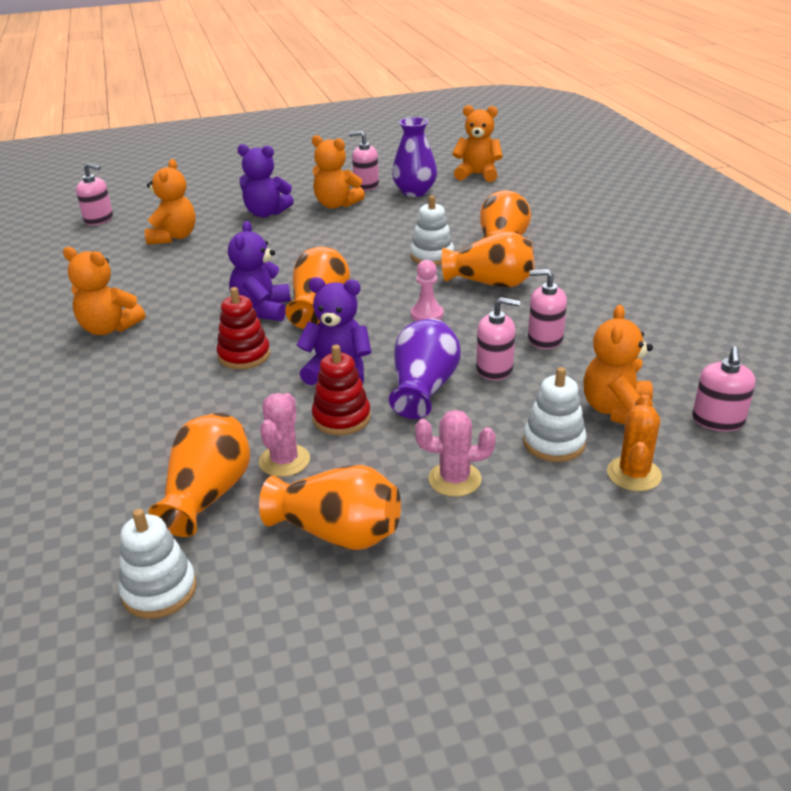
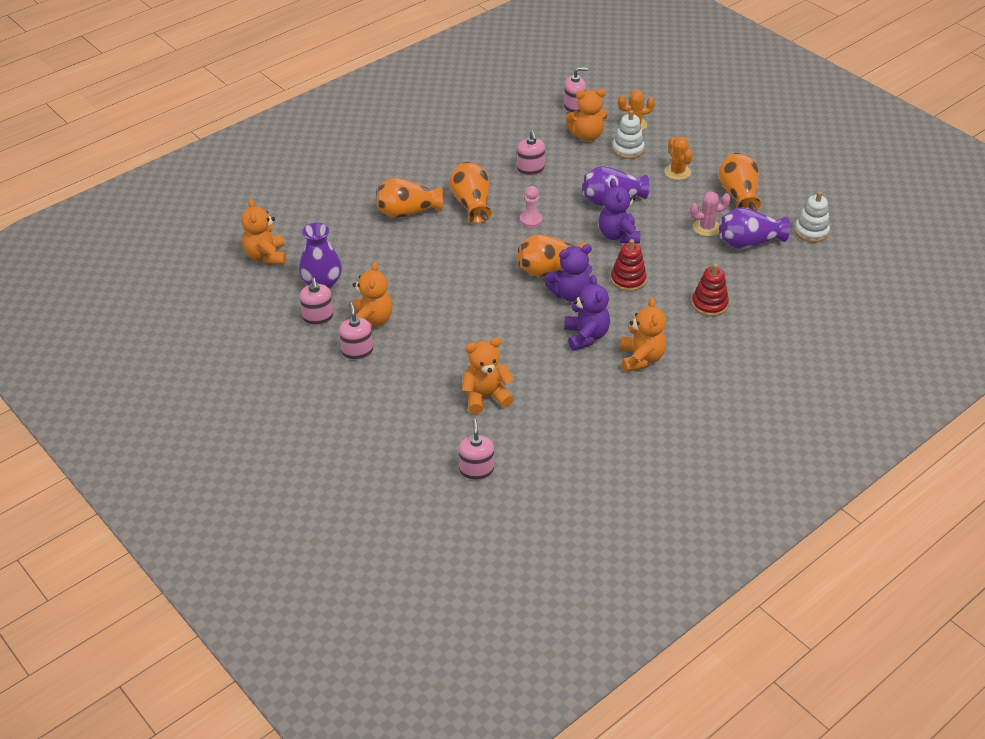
camera: 115 degrees left, 10 degrees up
(208, 494) = (749, 242): orange vase -> purple vase
(266, 213) = (409, 358): purple teddy bear -> purple teddy bear (586, 336)
(341, 418) = (659, 220): red stacking toy -> red stacking toy (709, 304)
(432, 256) = (444, 240): white stacking toy -> none
(454, 479) = (677, 172): pink cactus -> orange cactus
(494, 369) = (575, 180): pink soap dispenser -> pink soap dispenser (357, 351)

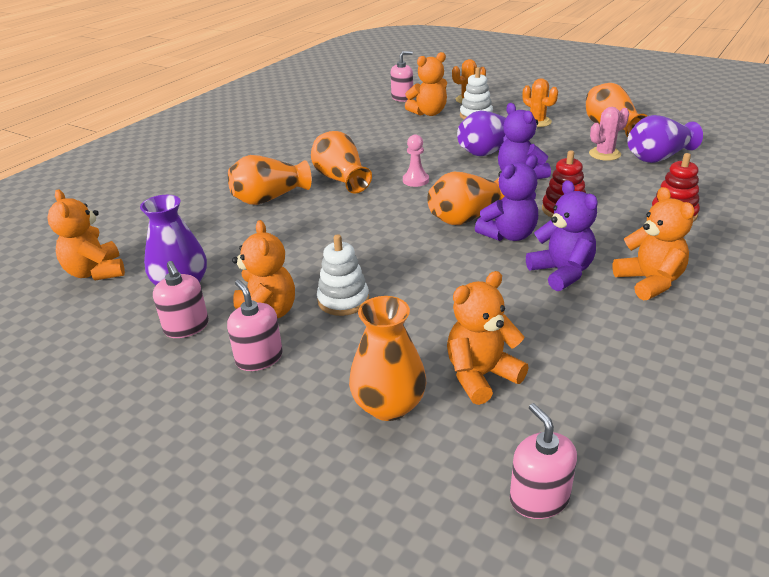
camera: 15 degrees left, 10 degrees down
(422, 401) = (389, 405): none -> orange vase
(530, 169) = (389, 143): pink soap dispenser -> none
(811, 231) = (708, 139): white stacking toy -> white stacking toy (343, 300)

